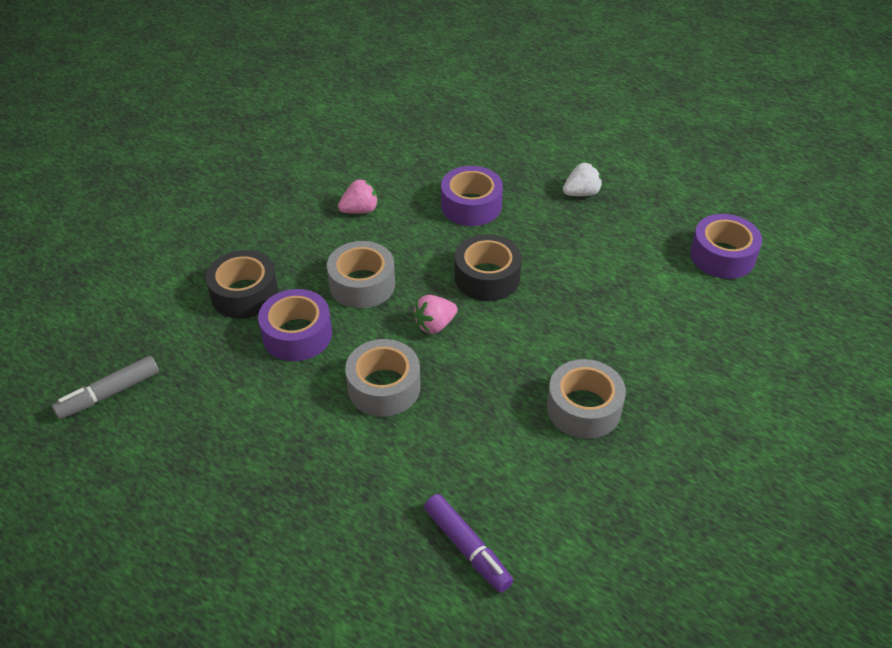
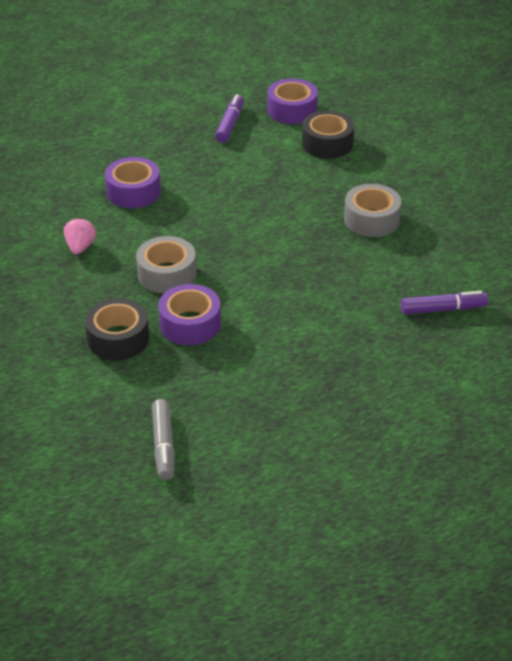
camera: 60 degrees left, 5 degrees down
(384, 387) = (280, 298): grey tape -> none
(435, 325) = (242, 254): pink strawberry -> none
(487, 277) = (217, 213): black tape -> black tape (327, 144)
(581, 193) = (173, 138): white strawberry -> none
(646, 221) = (230, 124): none -> purple marker

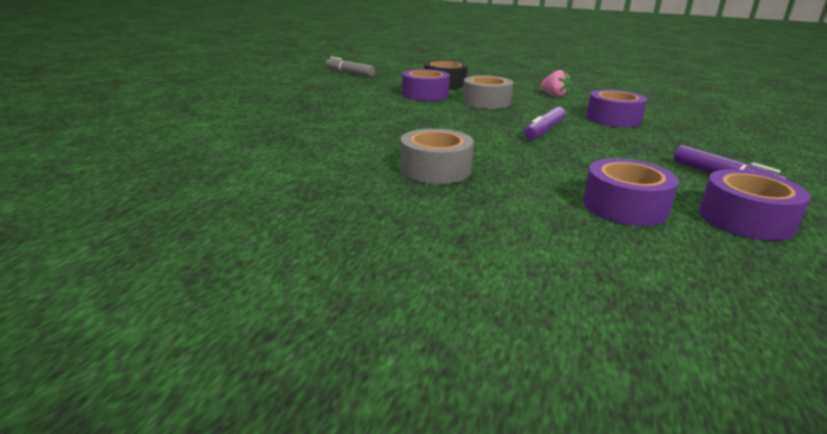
camera: 130 degrees right, 15 degrees down
(327, 144) = (624, 206): black tape -> purple tape
(443, 309) = (271, 145): purple marker -> purple marker (544, 130)

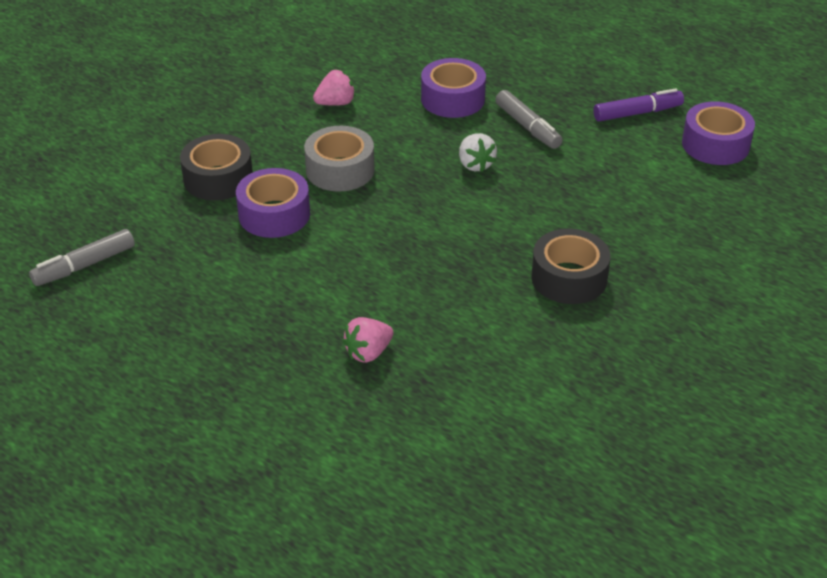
camera: 70 degrees left, 15 degrees up
(307, 123) = (368, 353): none -> pink strawberry
(435, 169) = (569, 278): grey tape -> black tape
(544, 130) = (475, 164): purple marker -> white strawberry
(620, 141) = (527, 127): none -> grey marker
(624, 206) = (680, 193): purple tape -> none

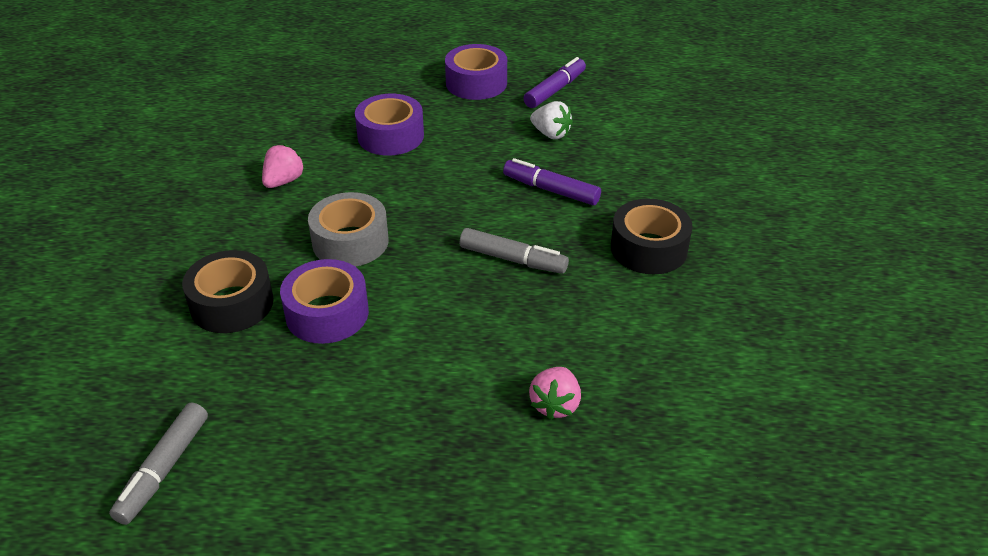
camera: 35 degrees left, 0 degrees up
(475, 164) = (469, 185): white strawberry -> white strawberry (551, 134)
(527, 127) = (480, 135): grey marker -> grey marker (512, 259)
(538, 197) = (551, 190): none -> purple marker
(715, 144) = (638, 92): purple tape -> purple tape (476, 83)

